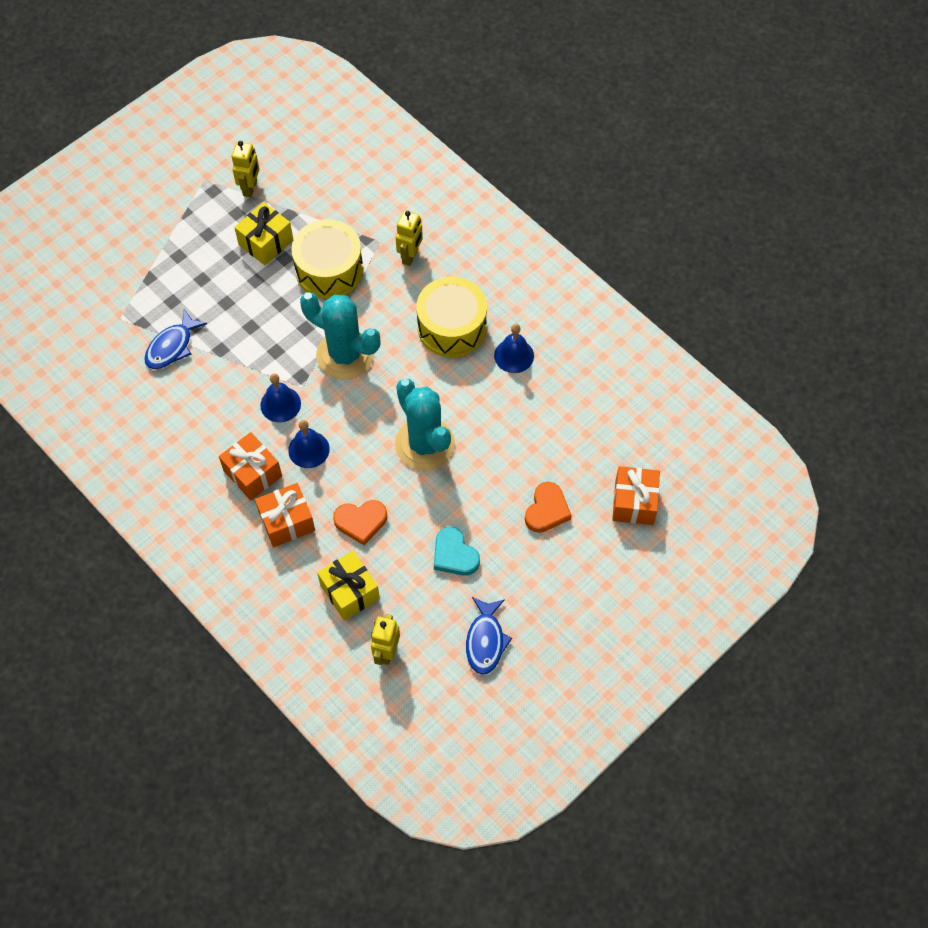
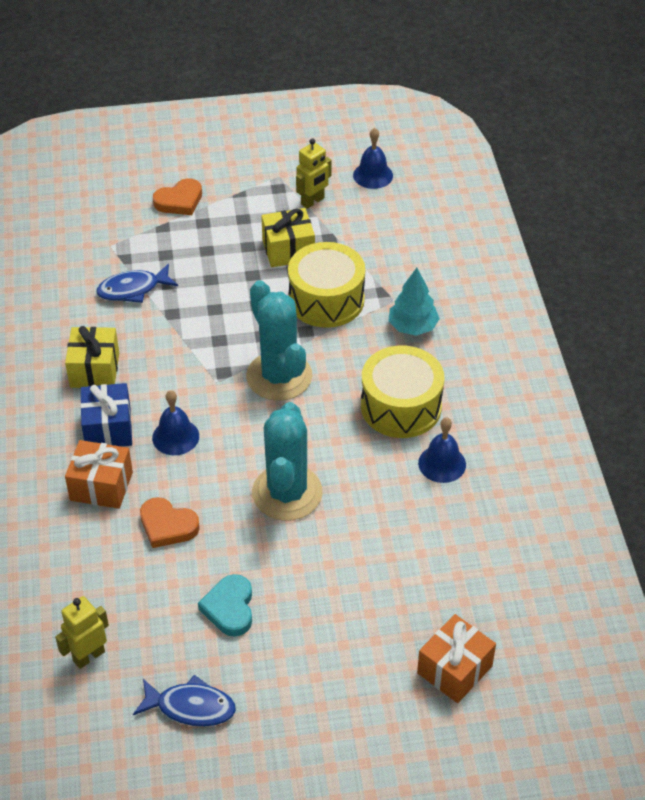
camera: 35 degrees right, 15 degrees down
(252, 473) = (108, 428): orange gift -> blue gift
(280, 404) = (184, 385): blue bell -> blue bell (373, 175)
(350, 592) = (103, 581): yellow gift -> yellow gift (94, 370)
(410, 256) = (412, 327): yellow robot -> turquoise tree
(485, 641) = (191, 707): blue fish -> blue fish turned 120 degrees counterclockwise
(547, 510) = (356, 622): orange heart -> orange heart (179, 201)

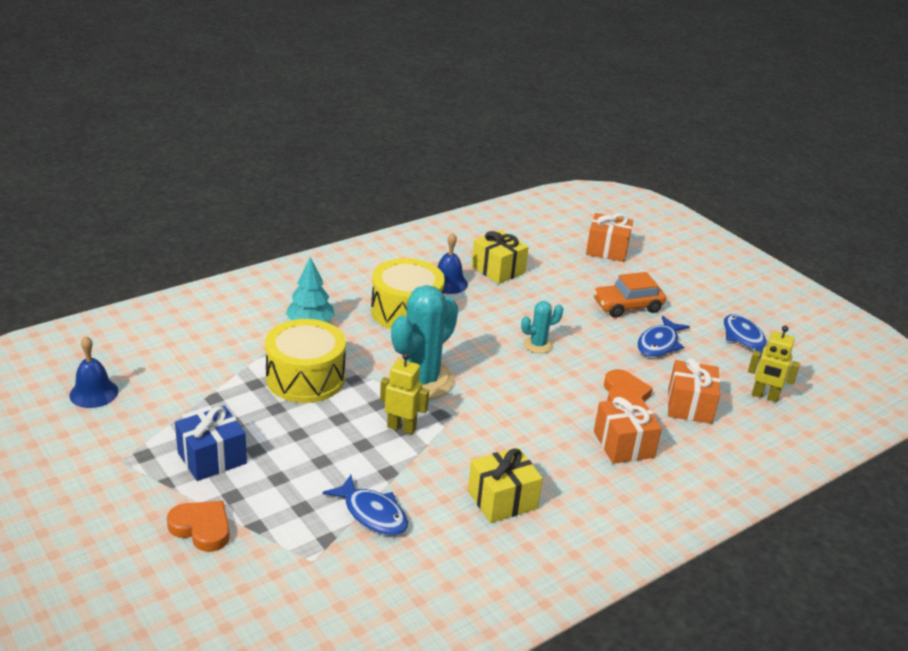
camera: 120 degrees left, 15 degrees down
(108, 428) = (562, 463): blue gift -> blue gift (212, 458)
(117, 574) = (689, 406): none -> orange gift
(175, 437) = (535, 419): blue bell -> none
(229, 608) = (659, 344): turquoise heart -> blue fish
(287, 493) = (538, 345): turquoise cactus -> turquoise cactus, size x0.49
(288, 250) = (246, 420): yellow gift -> yellow gift (498, 270)
(313, 201) = (158, 423): yellow robot -> yellow robot (401, 427)
(317, 618) = (627, 306): none -> orange car

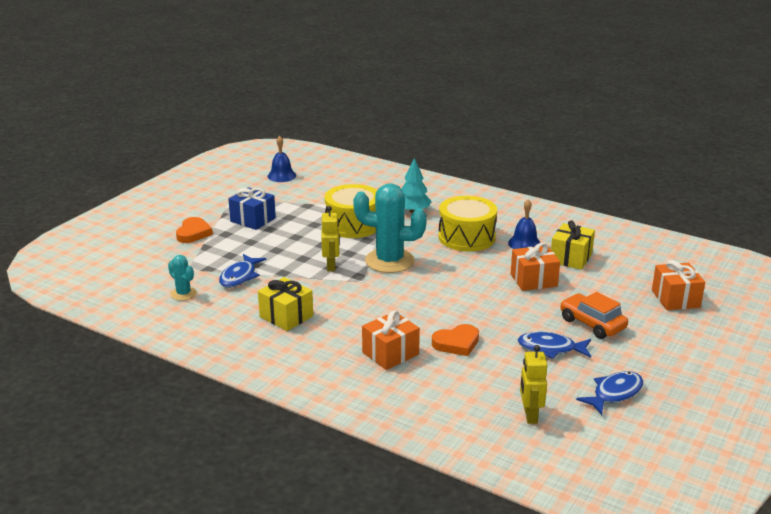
camera: 70 degrees right, 5 degrees down
(538, 345) = (484, 295): turquoise cactus -> turquoise cactus (183, 294)
(689, 406) = (473, 377): orange gift -> orange gift (533, 280)

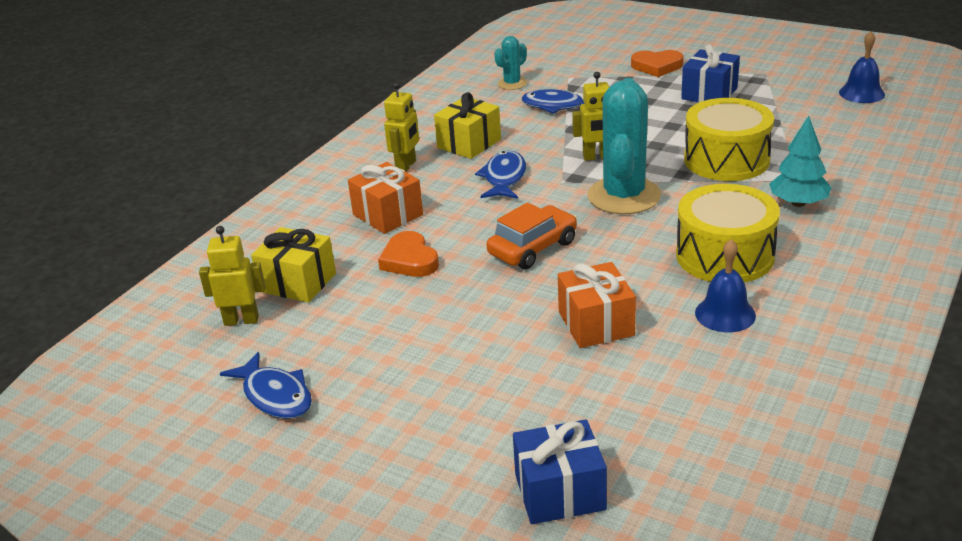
camera: 90 degrees right, 5 degrees up
(313, 346) = (406, 166): none -> yellow robot
(550, 348) = (394, 339): blue fish -> blue fish (504, 178)
(571, 258) = (687, 365): yellow gift -> yellow gift (298, 282)
(592, 324) = (464, 382): orange car -> orange car (533, 248)
(675, 299) = (560, 492): orange gift -> blue gift

